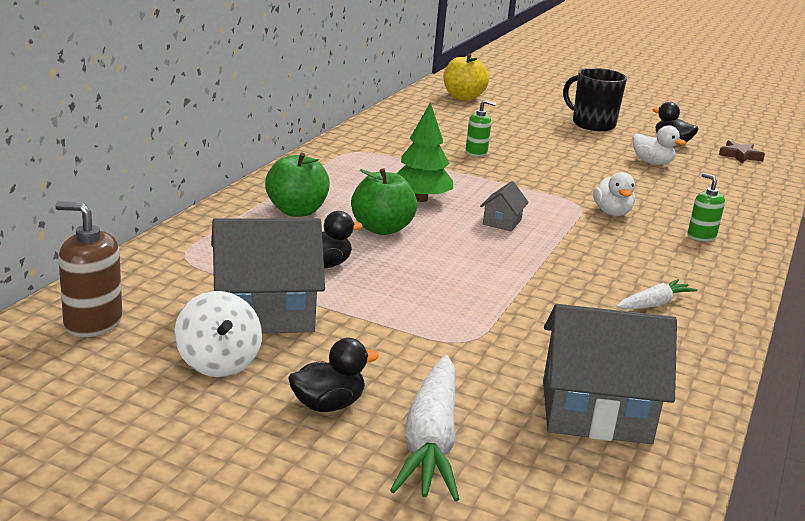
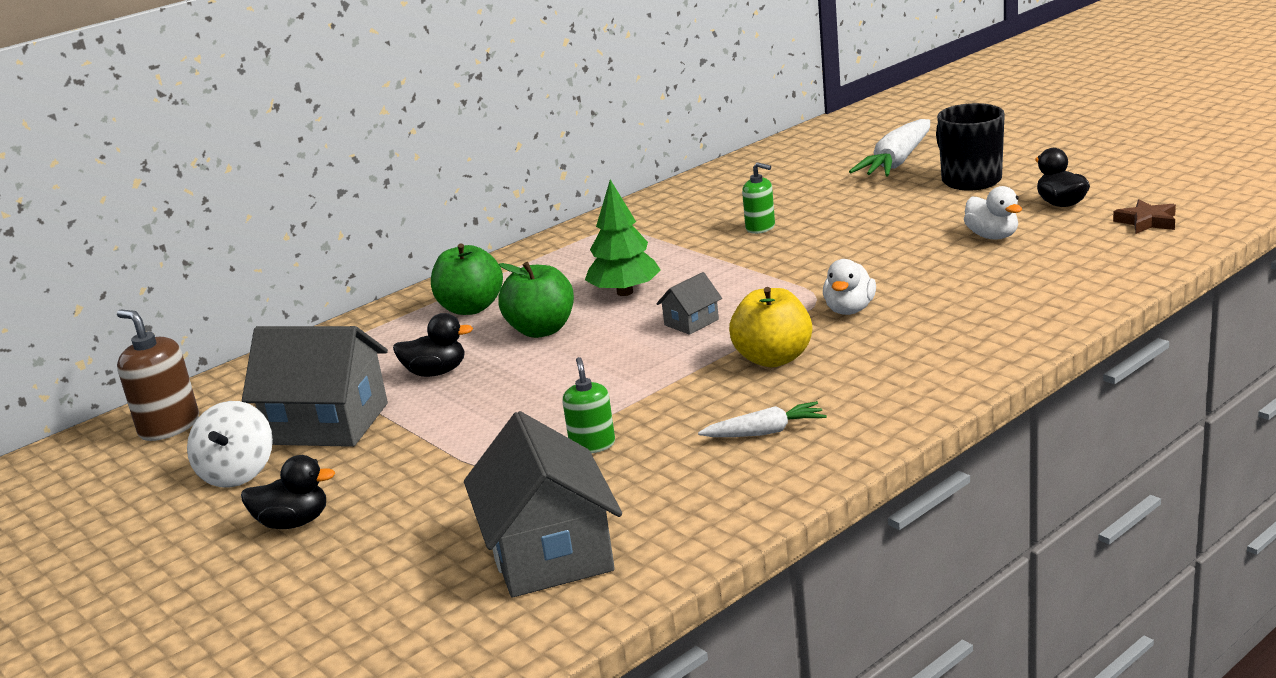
camera: 30 degrees right, 0 degrees up
(430, 441) = (350, 568): white carrot -> white carrot (897, 162)
(463, 97) = (828, 148): yellow apple -> yellow apple (773, 359)
(595, 412) = (550, 553): grey house -> grey house turned 45 degrees clockwise
(701, 236) = (938, 343): green soap dispenser -> green soap dispenser (592, 445)

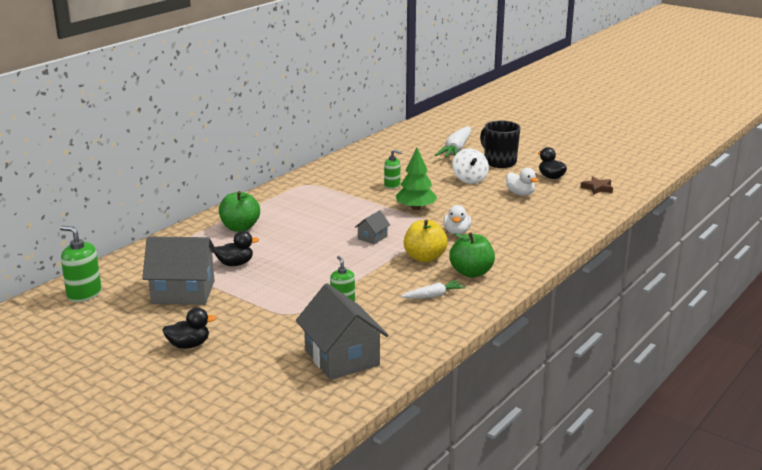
camera: 15 degrees left, 0 degrees up
(169, 427) = (84, 294): brown soap dispenser -> green soap dispenser
(238, 473) = (141, 319): white spinning top -> white spinning top (469, 179)
(541, 330) = (288, 241): green apple -> green apple (471, 272)
(625, 292) = (328, 220): green tree -> green tree (415, 208)

